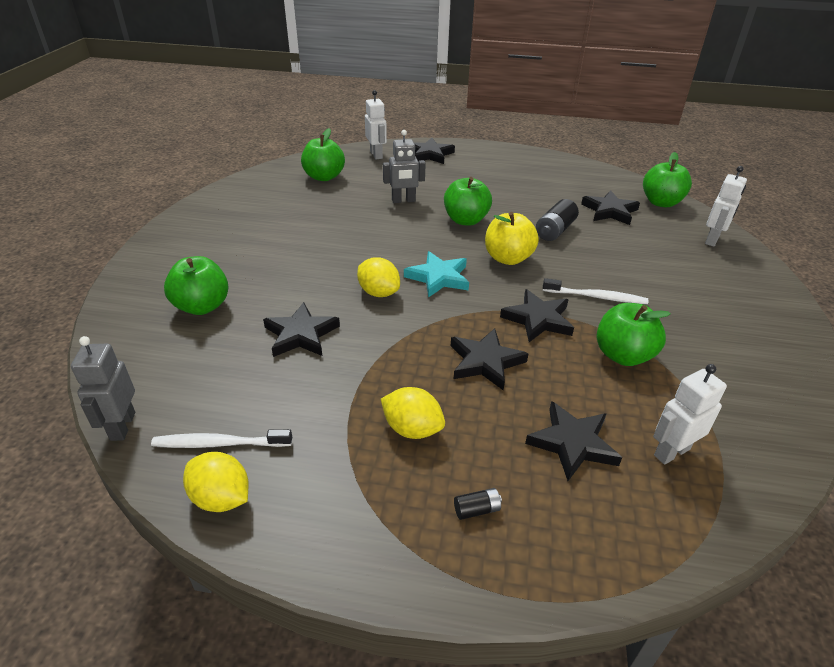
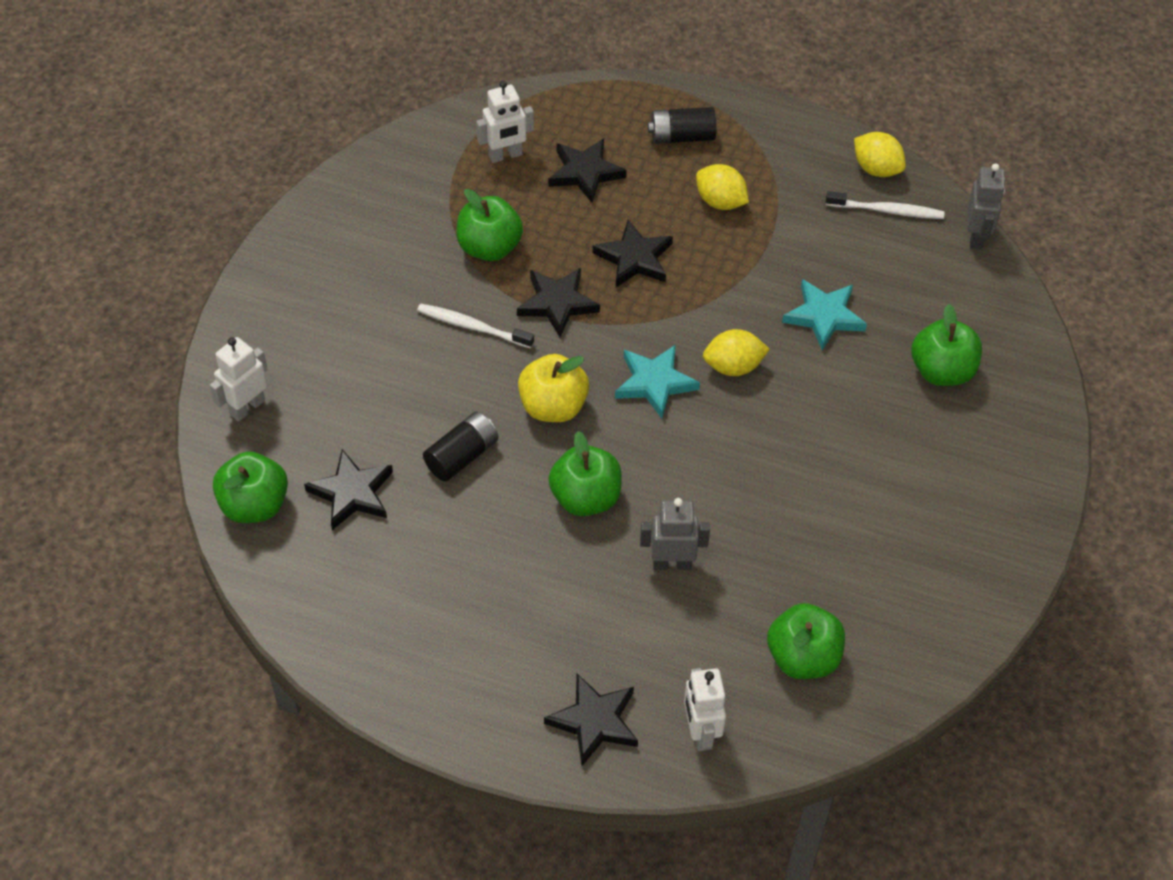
camera: 170 degrees left, 15 degrees up
(301, 334) = (824, 316): black star -> turquoise star
(378, 292) = (733, 367): yellow lemon -> yellow lemon turned 60 degrees counterclockwise
(476, 510) = (682, 137): black battery -> black battery, size x1.91

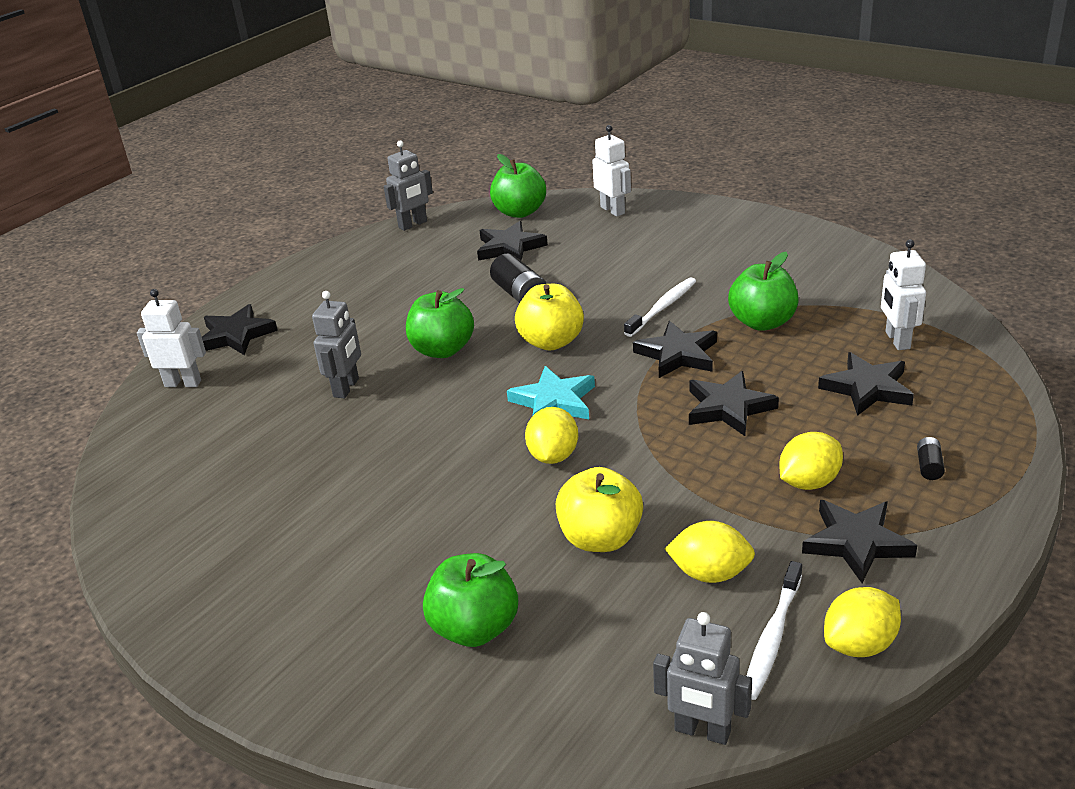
camera: 110 degrees right, 20 degrees down
(294, 620) = (413, 224): none -> grey robot
(682, 137) = (929, 466): black battery -> black battery, size x0.52
(780, 173) = (856, 543): none -> black star
(803, 658) = (200, 448): green apple -> none
(824, 316) = (600, 538): turquoise star -> yellow apple
(839, 248) = (710, 573): none -> yellow lemon

